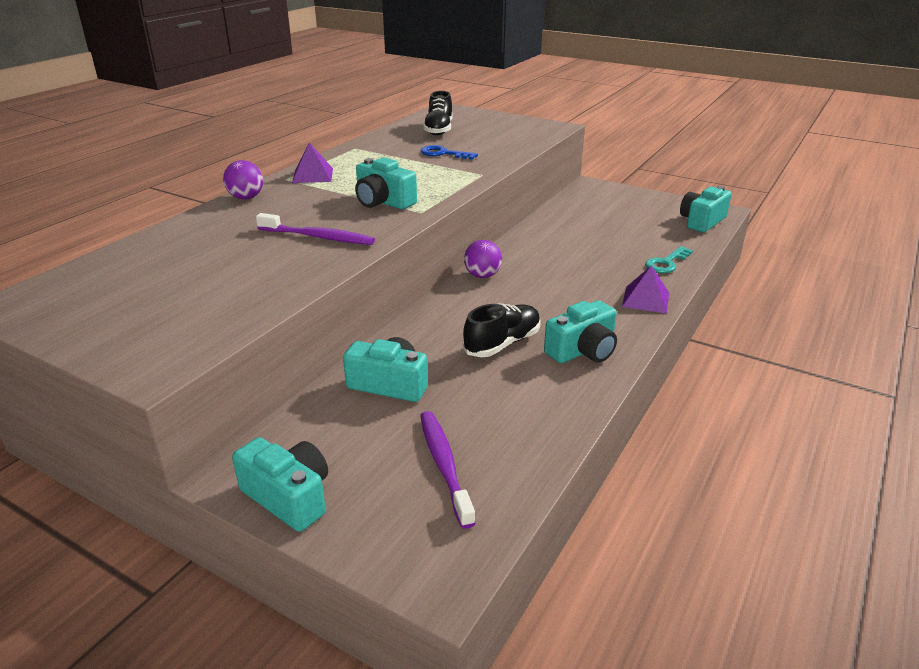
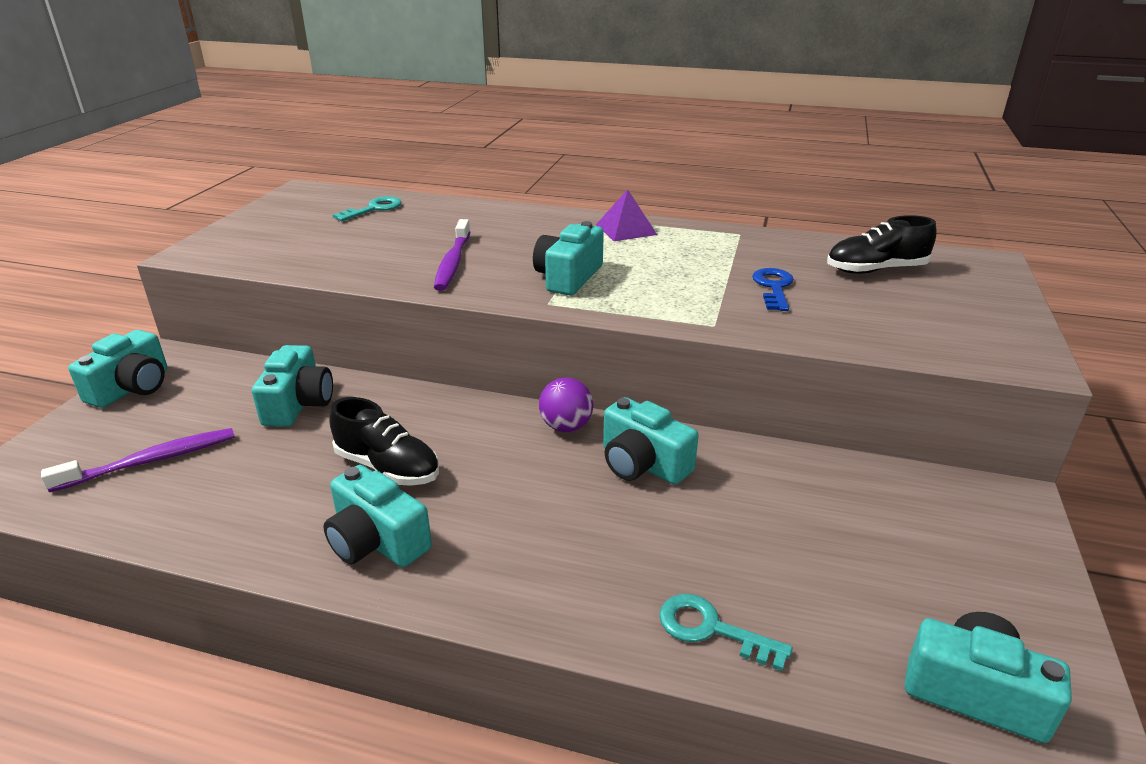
camera: 75 degrees right, 0 degrees up
(138, 265) = (374, 209): none -> turquoise key
(246, 197) = (541, 214): purple ball -> none
(532, 258) = (642, 464): none -> turquoise camera
(645, 299) = (551, 603): purple pyramid -> none

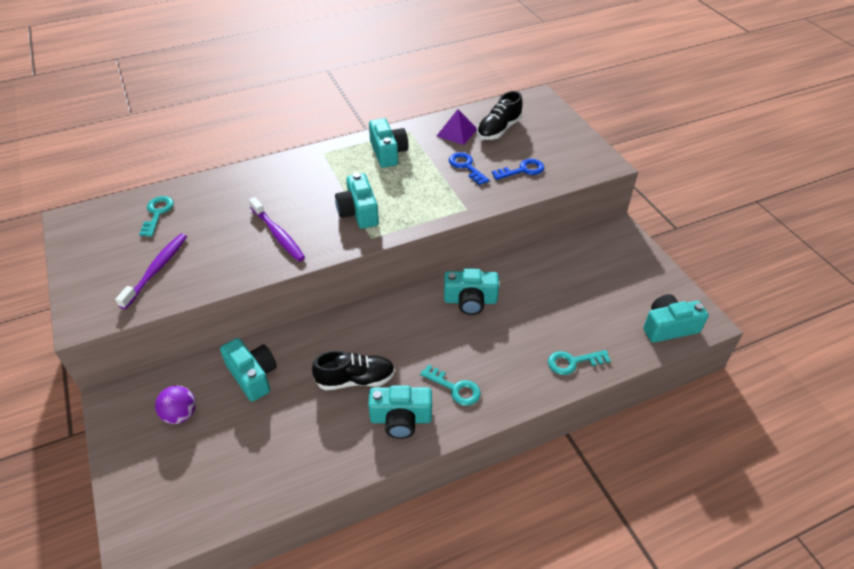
camera: 40 degrees left, 15 degrees up
(132, 388) = (124, 433): turquoise camera -> turquoise camera (388, 152)
(151, 461) = (217, 463): purple toothbrush -> purple toothbrush (156, 269)
(489, 550) = (455, 388): none -> turquoise key
(566, 426) = (414, 301): purple ball -> purple ball (180, 414)
(626, 229) = (344, 156): purple pyramid -> purple pyramid (457, 132)
(860, 319) = (522, 170): none -> blue key

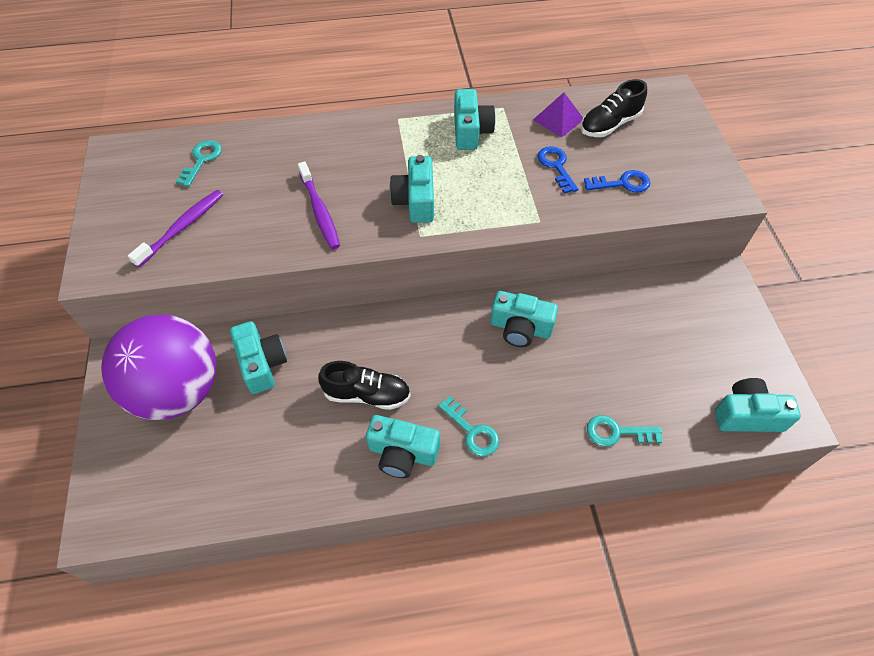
camera: 15 degrees right, 10 degrees up
(180, 414) = (178, 390): purple ball -> purple ball, size x2.48

